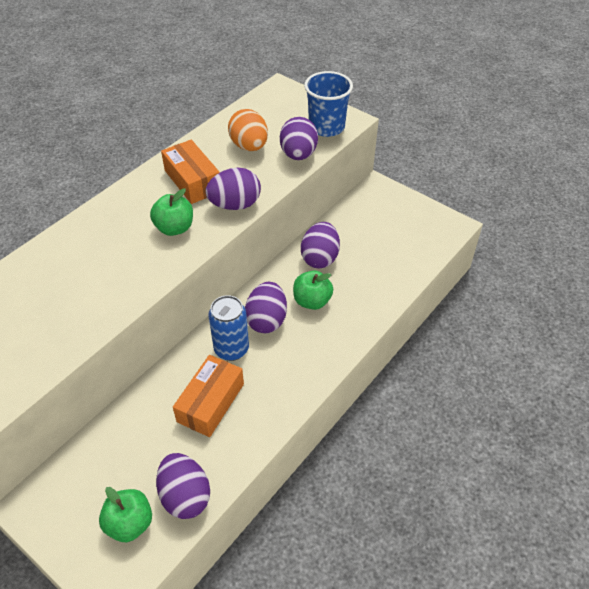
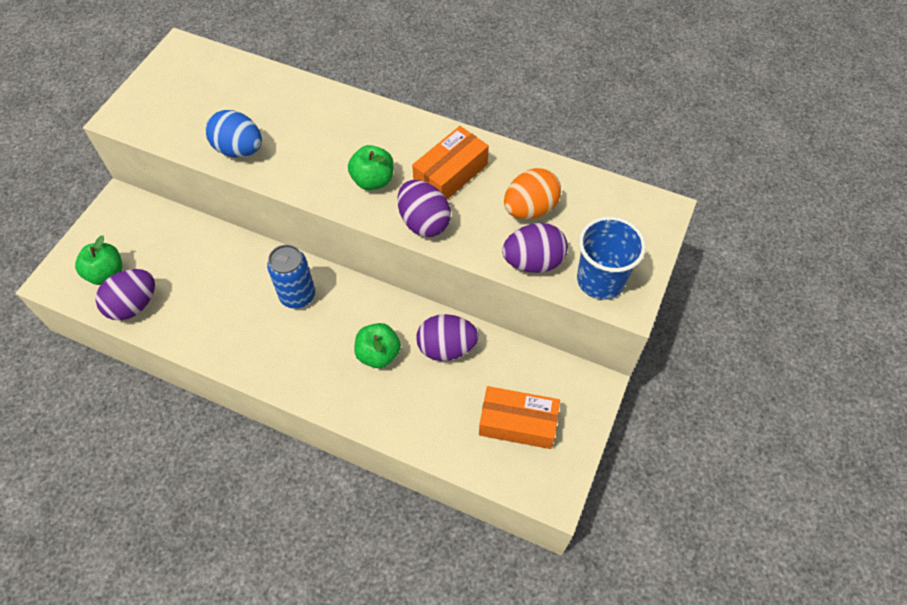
camera: 75 degrees right, 10 degrees up
(81, 319) = (239, 150): none -> blue egg
(211, 402) = (232, 296): orange box -> orange box (517, 423)
(267, 320) = (342, 317): purple egg -> none

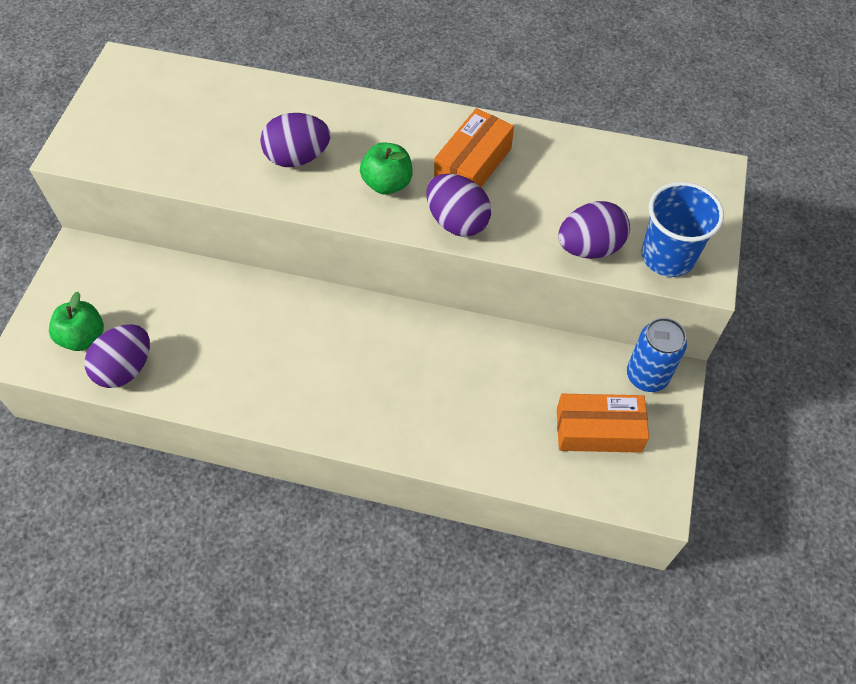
camera: 10 degrees left, 0 degrees up
(239, 150) = (223, 170): blue egg -> none
(297, 296) = (316, 329): blue can -> blue can (647, 376)
(378, 354) = (424, 379): green apple -> none
(446, 348) = (499, 360): purple egg -> purple egg (298, 157)
(530, 209) = (571, 190): orange egg -> none

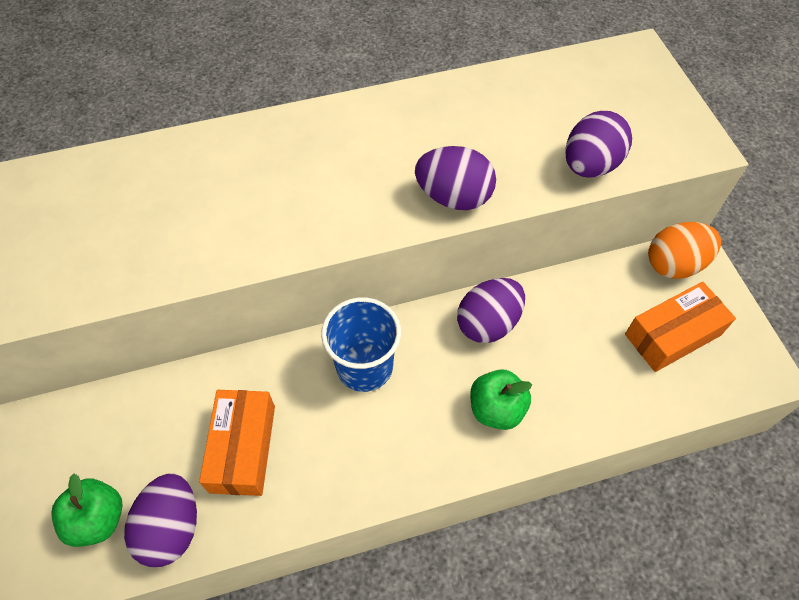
camera: 30 degrees left, 0 degrees up
(298, 157) = (247, 205): purple egg -> purple egg (488, 323)
(387, 183) = (359, 191): green apple -> green apple (496, 409)
(473, 164) = (428, 136): orange box -> orange box (243, 448)
(647, 376) = (674, 264): blue can -> orange egg
(668, 256) = (660, 142): blue cup -> blue cup (364, 366)

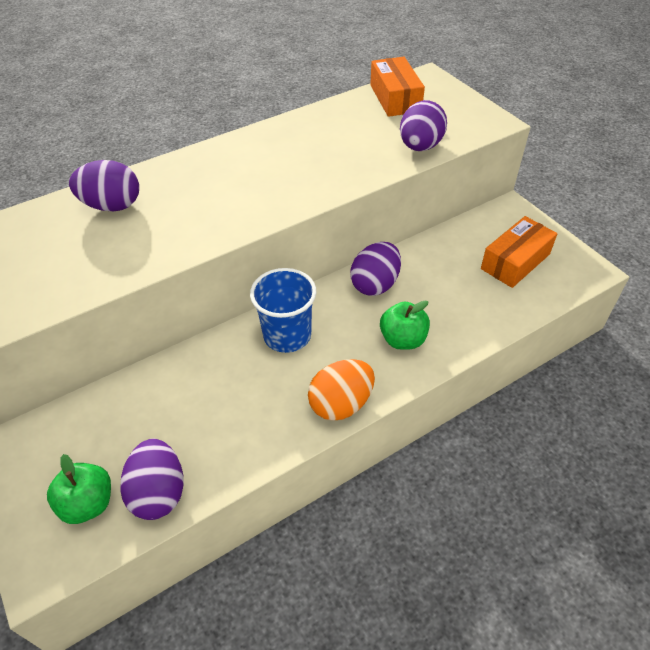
camera: 15 degrees left, 10 degrees down
(243, 448) = (203, 417): orange box -> orange box (395, 98)
(454, 197) = (326, 184): purple egg -> purple egg (112, 206)
(674, 264) = (499, 217): orange egg -> orange egg (341, 404)

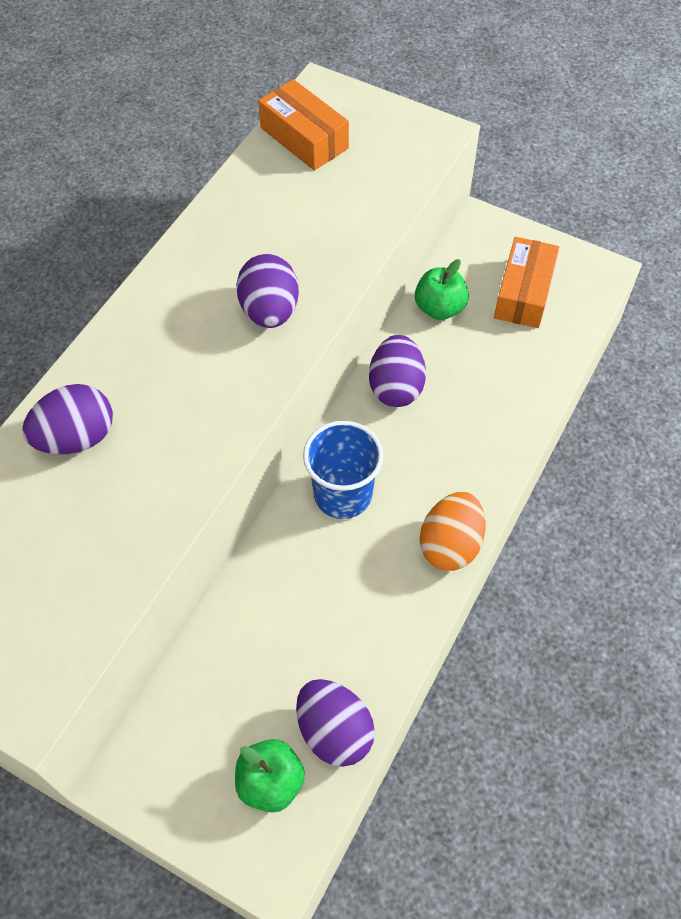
camera: 30 degrees left, 10 degrees up
(403, 339) = (466, 441): green apple -> green apple (439, 308)
(420, 147) = (379, 202): purple egg -> purple egg (269, 311)

